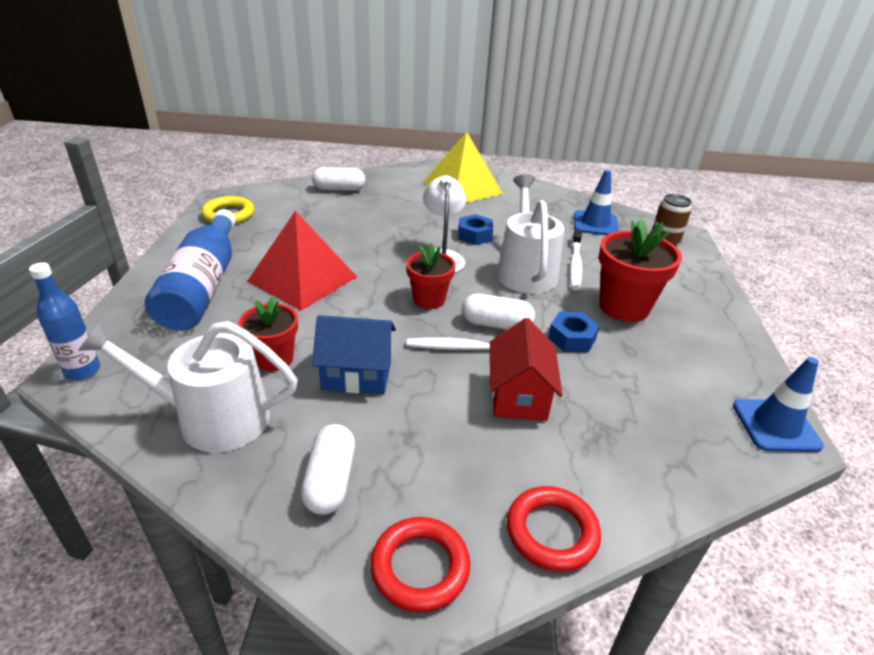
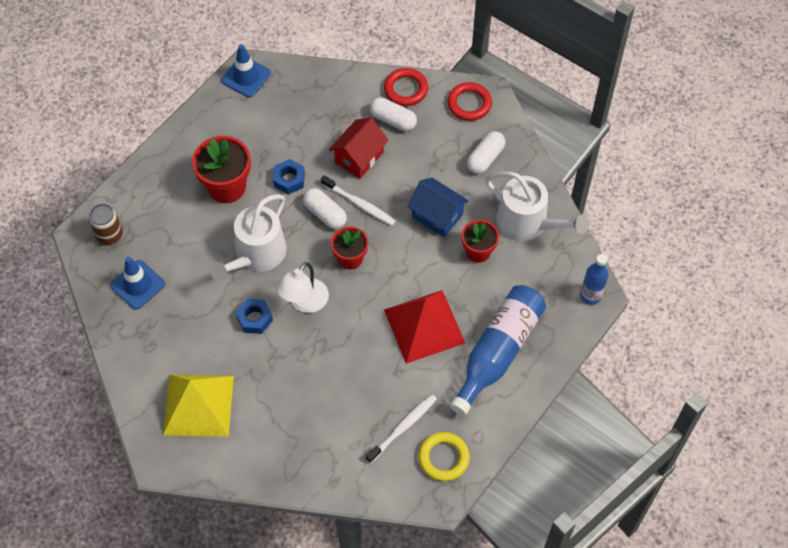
camera: 145 degrees left, 25 degrees up
(339, 189) = (319, 461): white capsule -> white capsule (393, 120)
(575, 264) = (212, 243): white toothbrush -> white toothbrush (403, 427)

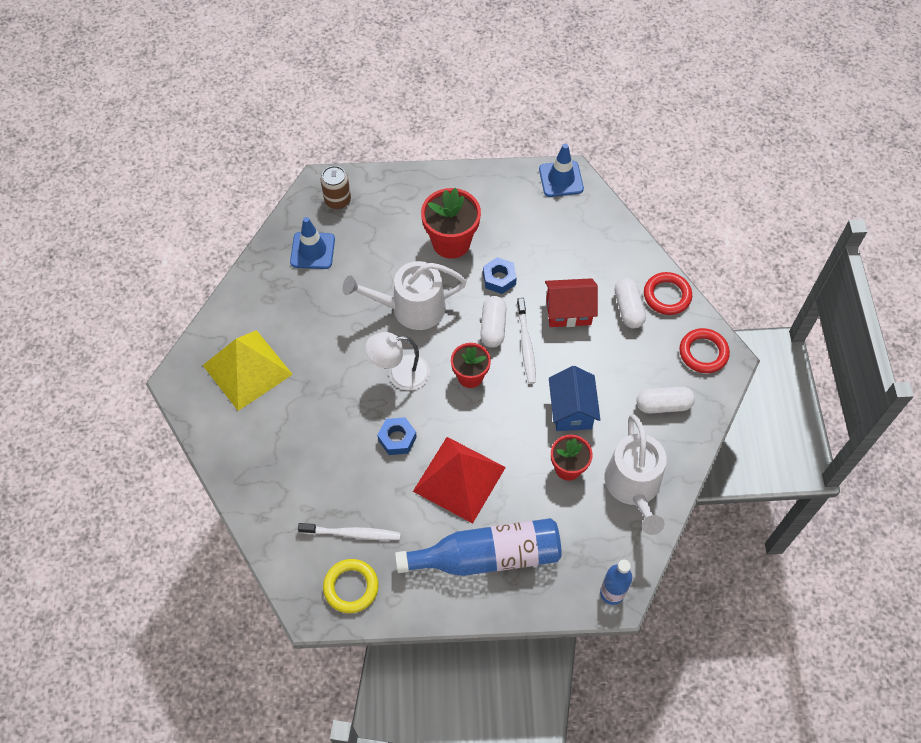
camera: 50 degrees right, 0 degrees up
(255, 319) = (354, 350): blue nut -> blue nut (397, 439)

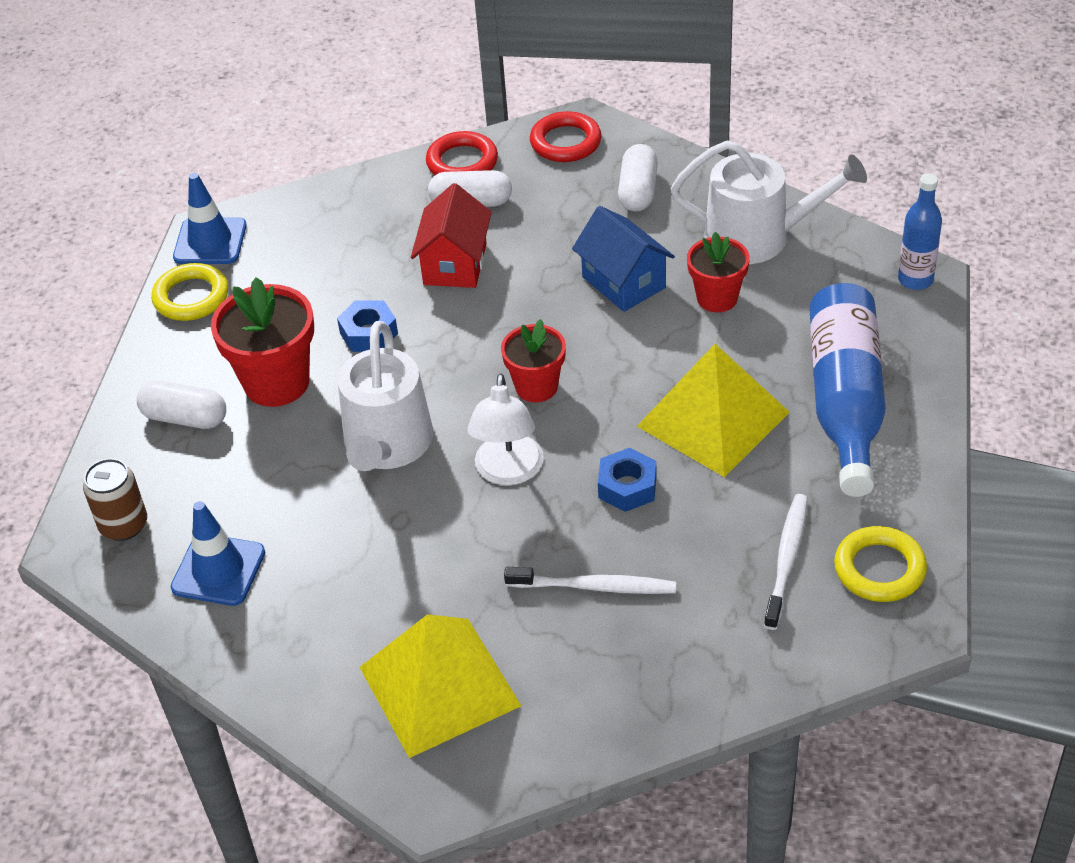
camera: 75 degrees left, 15 degrees down
(459, 479) = (713, 419): red pyramid -> yellow pyramid
(493, 327) = (455, 350): white capsule -> white capsule (185, 418)
(512, 183) = (191, 297): none -> yellow ring
(526, 345) = (499, 317): white toothbrush -> white toothbrush (595, 587)
(571, 410) = (624, 282): blue house -> blue house turned 45 degrees clockwise

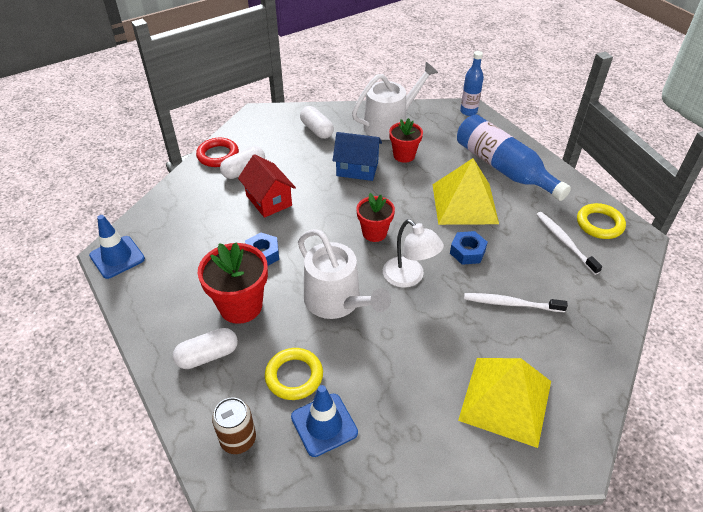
camera: 45 degrees left, 0 degrees up
(191, 297) = (138, 291): yellow ring -> yellow ring (294, 376)
(565, 142) = (259, 125): red ring -> none
(595, 587) = (510, 303): white toothbrush -> white toothbrush turned 135 degrees counterclockwise

